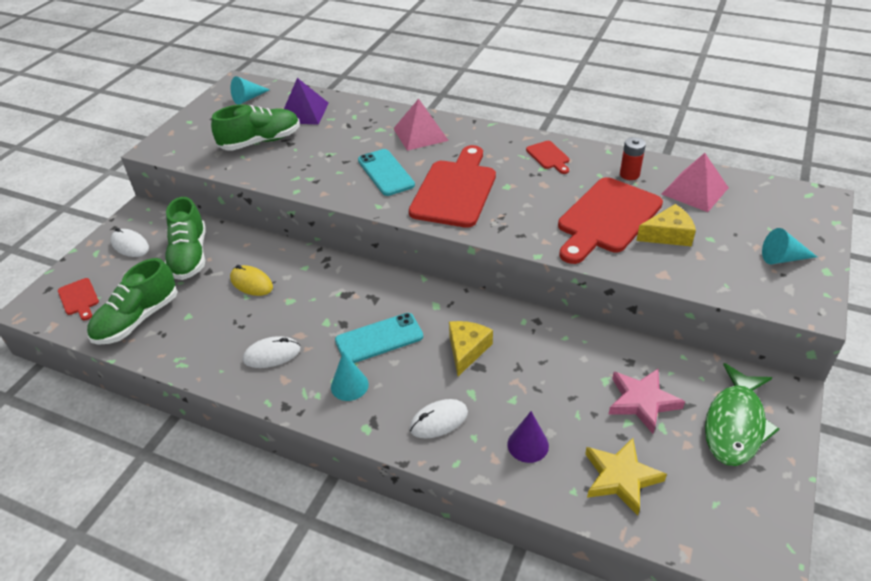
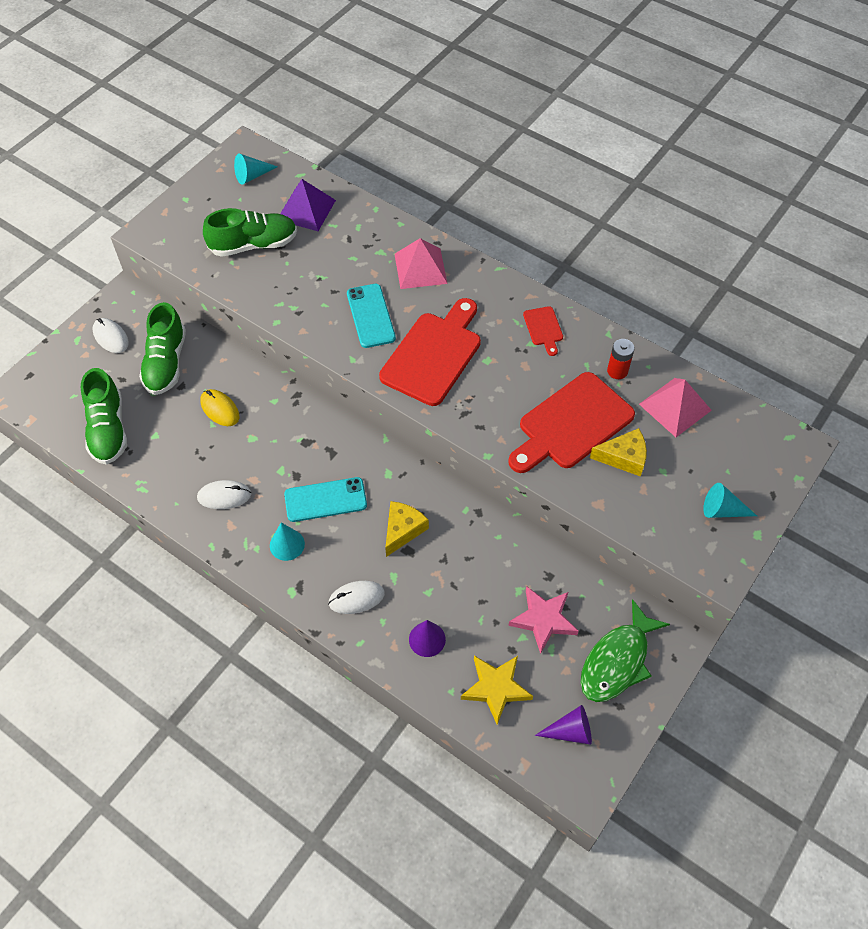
camera: 10 degrees right, 15 degrees up
(79, 298) = (57, 393): red cutting board -> none
(137, 319) = (108, 429): green shoe -> green shoe turned 60 degrees counterclockwise
(719, 504) = (570, 731): none -> purple cone

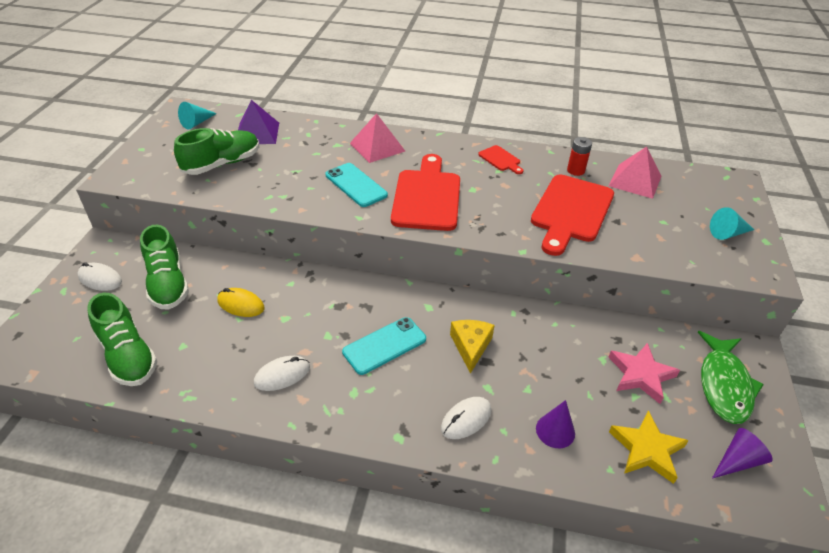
camera: 25 degrees left, 15 degrees down
(287, 544) = (369, 396): turquoise cone -> none
(623, 457) = (627, 221): yellow cheese -> none

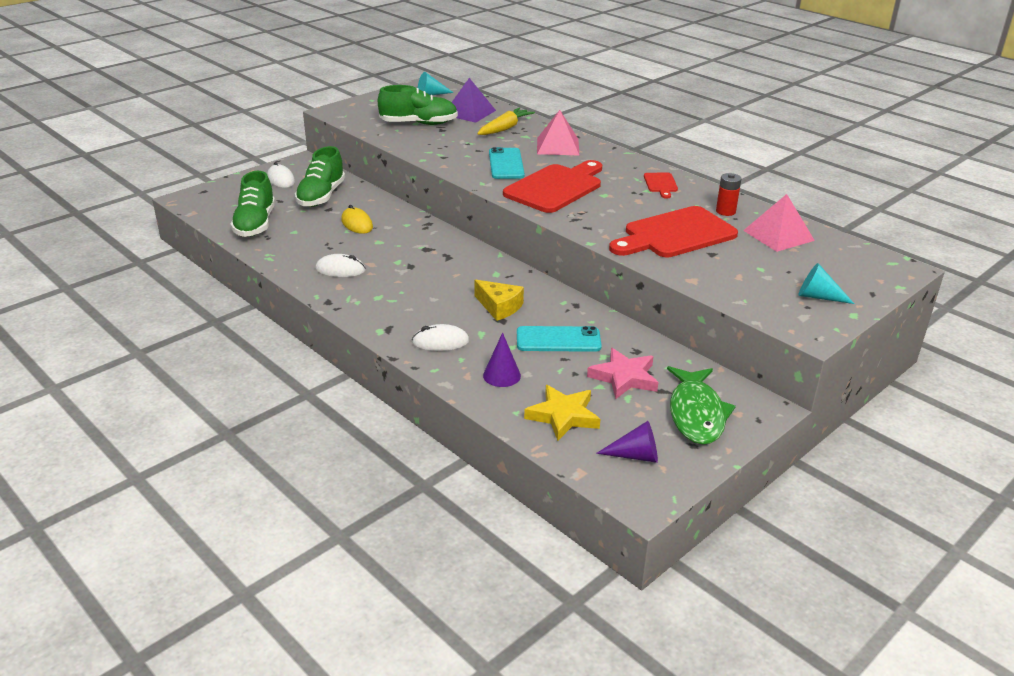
camera: 35 degrees right, 10 degrees down
(310, 142) = (504, 129): none -> yellow carrot
(384, 345) = (432, 282): turquoise phone -> turquoise phone (558, 340)
(471, 346) = (499, 307): yellow cheese -> yellow cheese turned 90 degrees clockwise
(724, 385) = (696, 414): green fish -> green fish turned 45 degrees counterclockwise

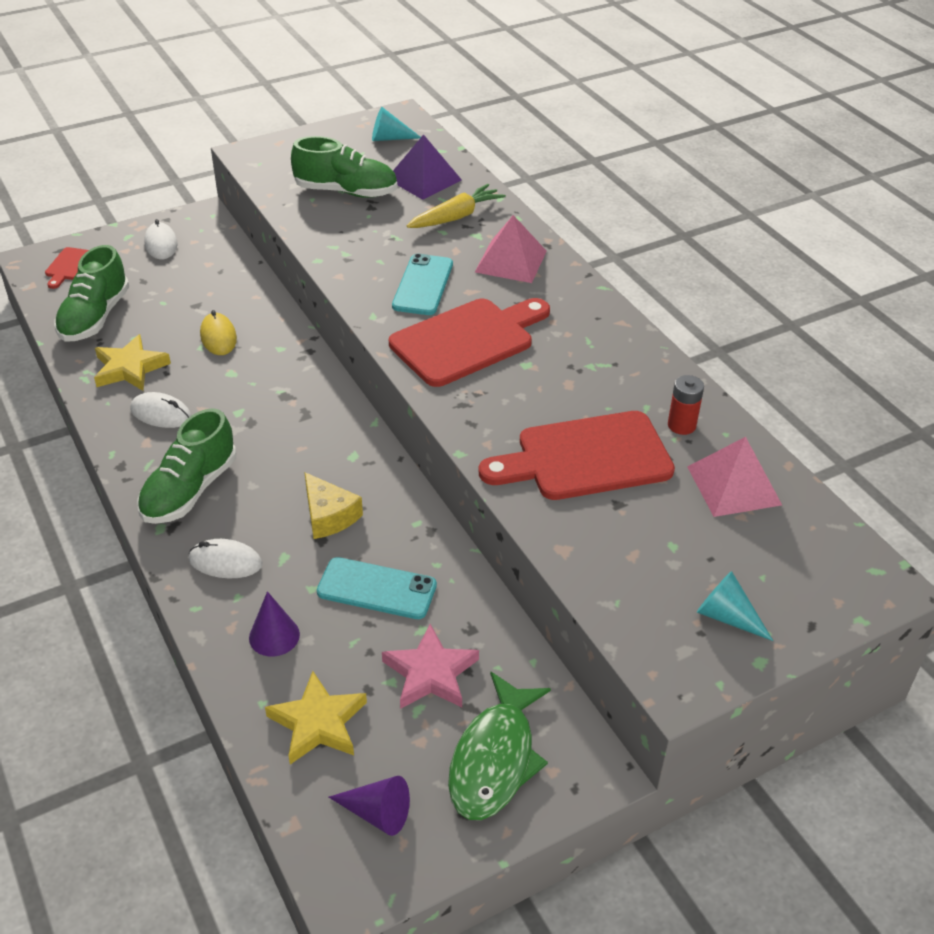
camera: 15 degrees right, 10 degrees up
(300, 248) = (130, 368): none -> yellow star
(321, 196) = (197, 281): green shoe -> green shoe (190, 490)
(660, 184) = (616, 357): red cutting board -> red cutting board (69, 266)

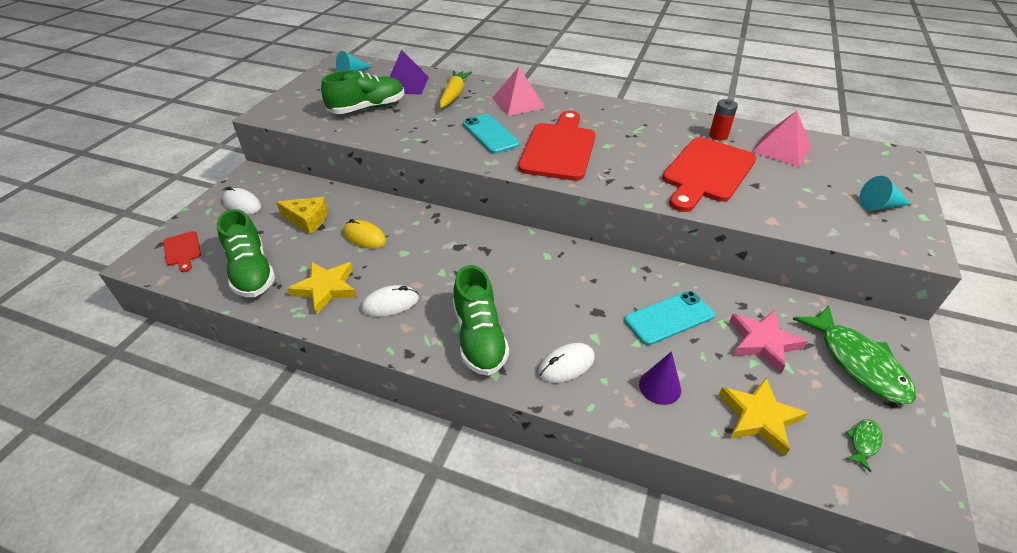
camera: 40 degrees left, 0 degrees up
(328, 516) = (583, 296): yellow cheese -> yellow cheese (307, 220)
(377, 813) = (863, 442): purple cone -> green fish

